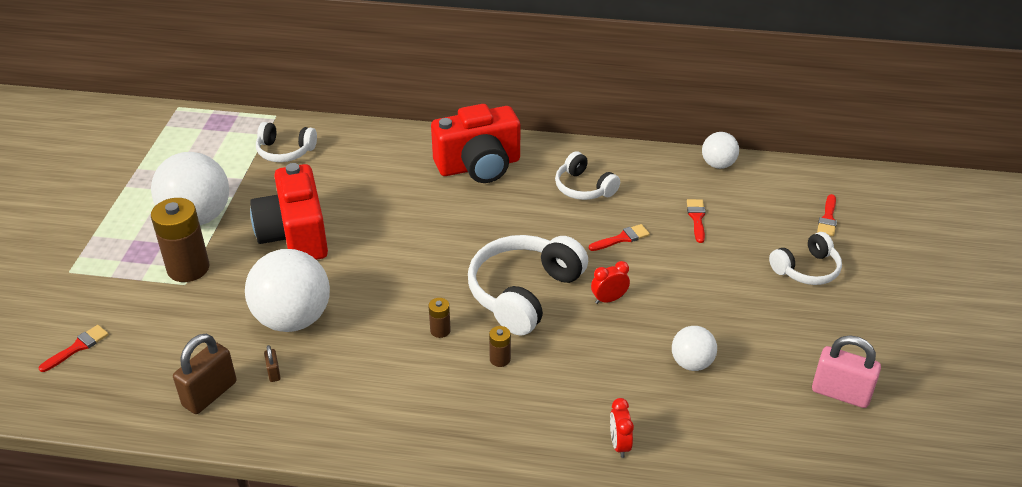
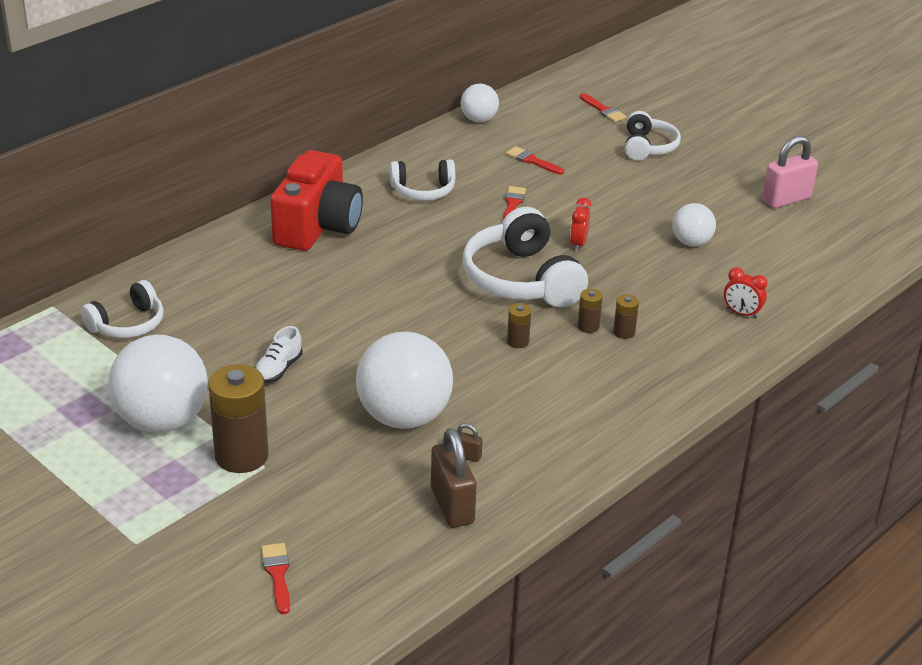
camera: 55 degrees left, 5 degrees down
(295, 235) = (278, 369): red camera -> white shoe
(513, 383) = (624, 332): none -> brown battery

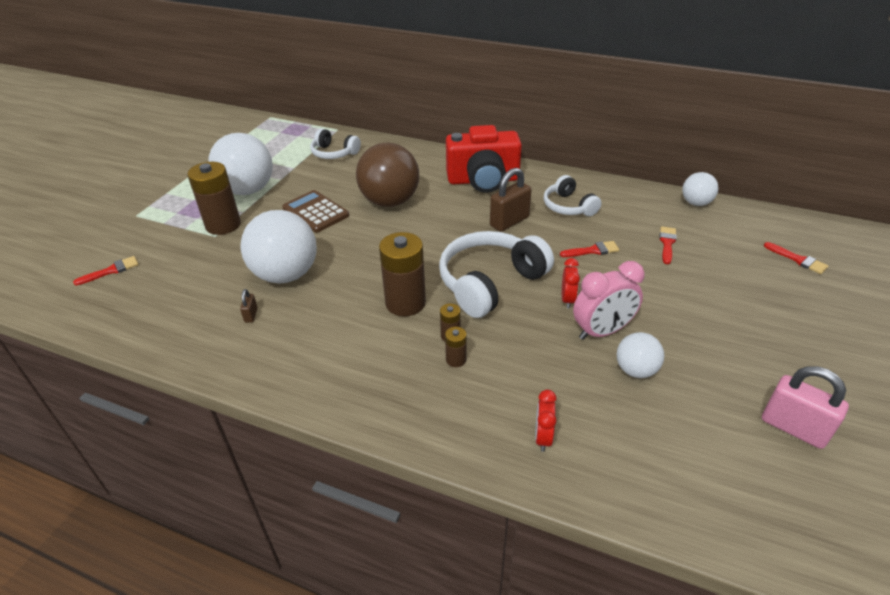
camera: 70 degrees right, 5 degrees up
(278, 369) = (315, 212): white shoe -> brown calculator
(305, 306) = (390, 201): none -> brown ball
(452, 506) = (191, 324): brown padlock -> brown padlock (509, 221)
(518, 341) = (405, 303): brown battery -> brown battery, size x2.17
(578, 244) = (567, 299): red clock -> red clock turned 105 degrees clockwise
(603, 110) = (798, 260): red brush -> red brush turned 75 degrees counterclockwise
(634, 241) = (602, 331): none -> pink clock
(648, 147) = (770, 301): white headphones -> none

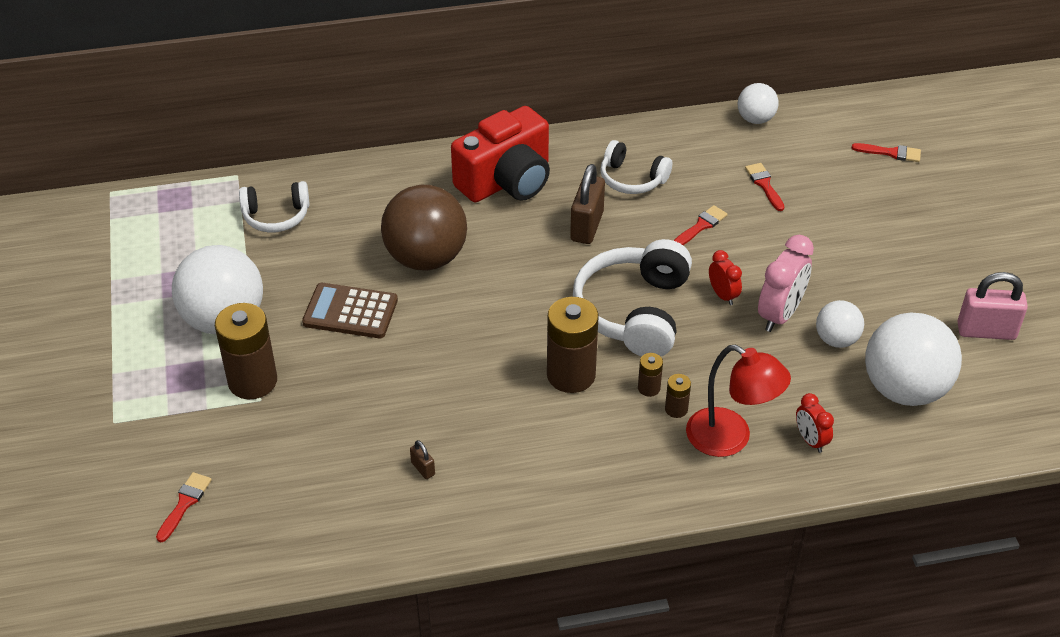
camera: 35 degrees left, 5 degrees up
(286, 275) = (407, 406): white ball -> white ball (904, 389)
(476, 402) = (730, 439): none -> red lamp

